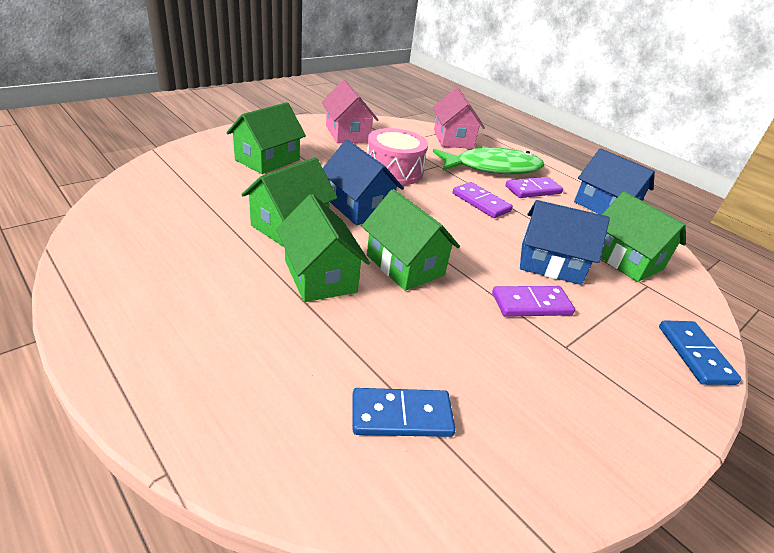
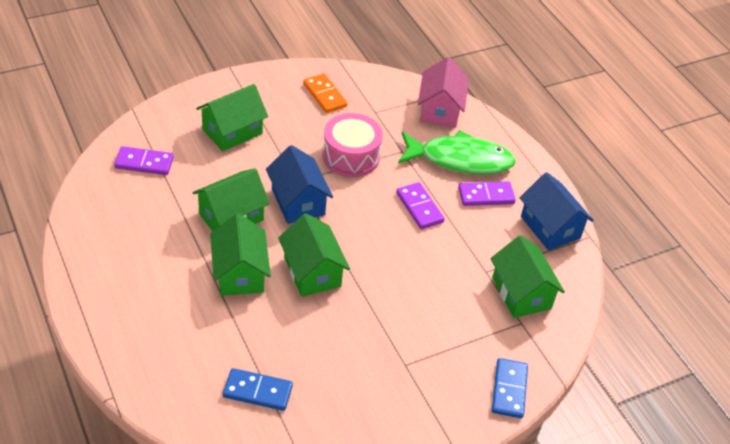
camera: 15 degrees right, 10 degrees up
(347, 134) = (324, 95): pink house -> orange domino
(531, 304) = (400, 324): purple domino -> purple domino (144, 163)
(550, 264) = (443, 287): blue house -> none

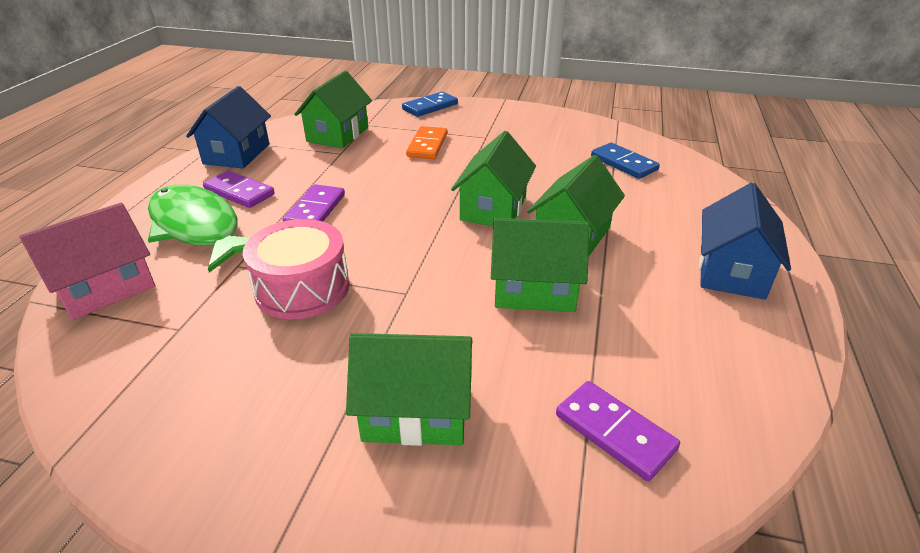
camera: 135 degrees left, 10 degrees down
(298, 202) = (433, 270): blue house -> blue house (731, 271)
(324, 95) = (195, 397): orange domino -> orange domino (427, 145)

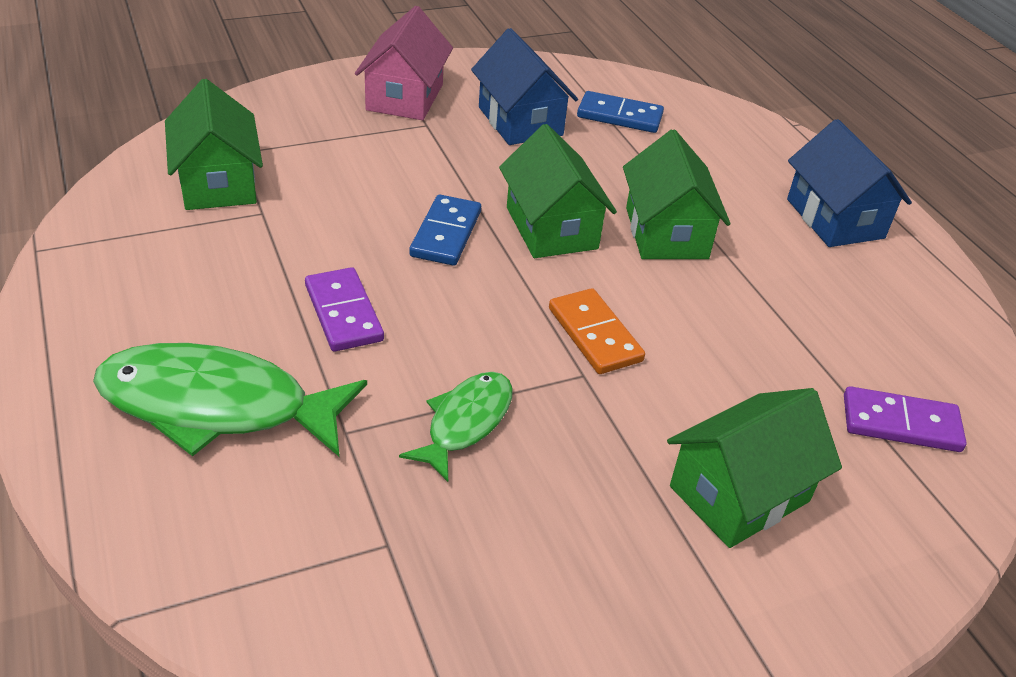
camera: 40 degrees left, 5 degrees up
(105, 288) = (208, 547): pink house -> pink house (404, 97)
(237, 154) = (101, 267): blue house -> blue house (520, 121)
(239, 192) = (197, 328): purple domino -> none
(302, 288) = (466, 423): pink drum -> green fish
(427, 145) = (368, 161): orange domino -> orange domino (595, 334)
(430, 107) = (295, 94): blue domino -> blue domino (445, 234)
(534, 290) = (699, 314): green house -> none

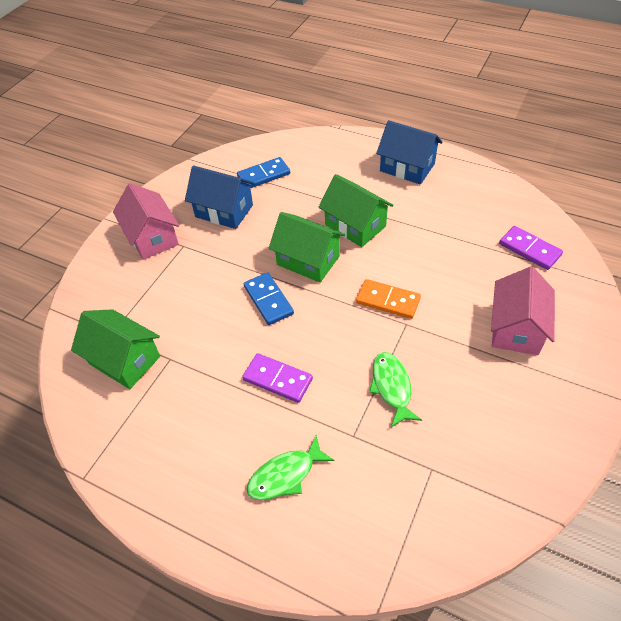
camera: 35 degrees left, 10 degrees up
(216, 405) = (285, 475): green fish -> green fish, size x0.57
(739, 494) = (516, 328): green house -> pink house
(901, 424) = (529, 249): purple domino -> purple domino turned 75 degrees clockwise

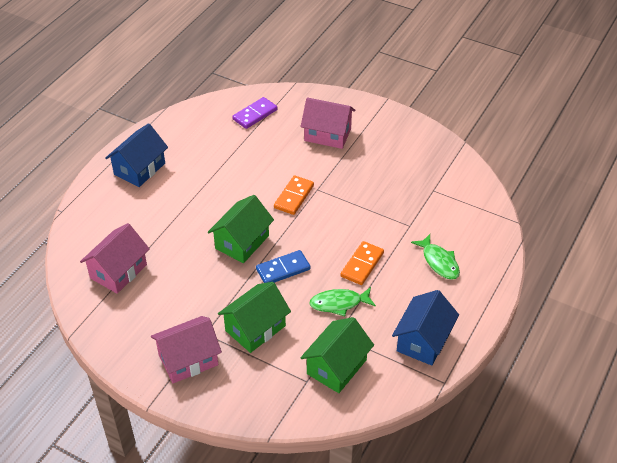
camera: 90 degrees left, 5 degrees down
(224, 211) = (164, 302): blue house -> blue house (423, 341)
(264, 175) = (118, 271): blue domino -> pink house
(278, 379) = (362, 264): purple domino -> orange domino
(355, 225) = (206, 209): green house -> green house (255, 328)
(392, 387) = (372, 202): green fish -> green fish (339, 303)

